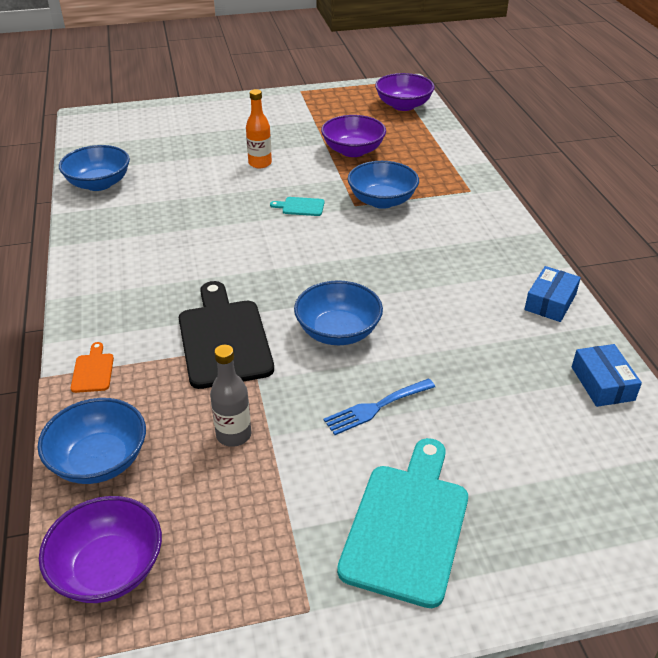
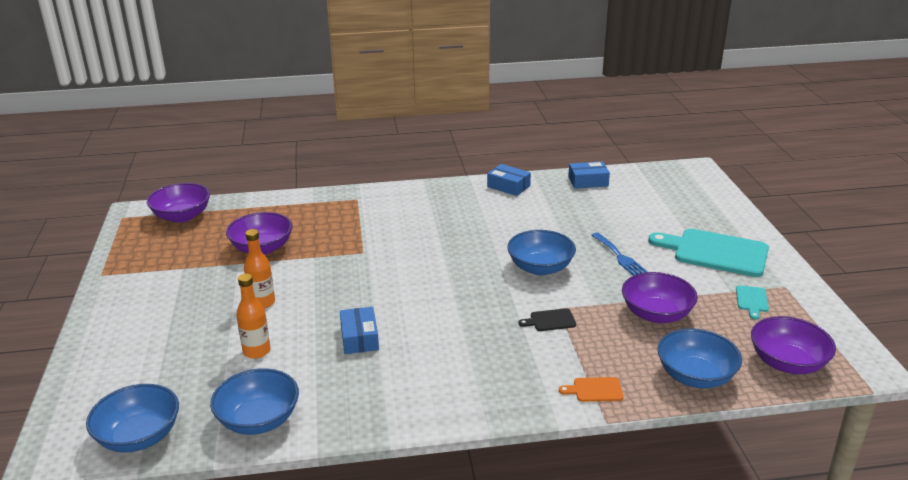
camera: 85 degrees left, 10 degrees down
(187, 171) = (256, 351): none -> orange bottle
(202, 218) = (359, 338): none -> blue box
(224, 339) = (550, 320): black cutting board -> black cutting board, size x0.43
(233, 435) = (656, 314): grey bottle -> purple bowl
(301, 207) = (356, 280): turquoise cutting board -> turquoise cutting board (752, 300)
(382, 201) = (359, 239): blue bowl -> blue bowl (139, 436)

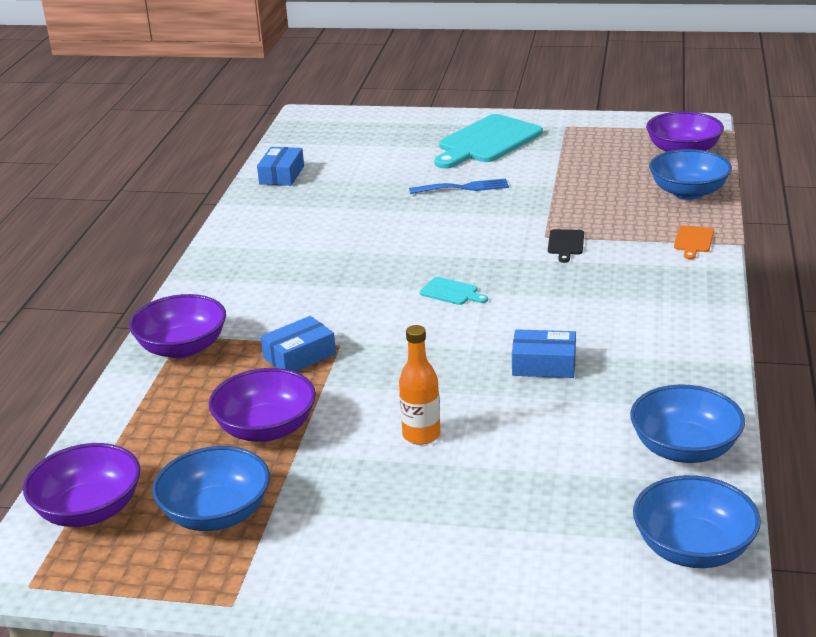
camera: 70 degrees left, 0 degrees up
(256, 351) = (538, 444): orange bottle -> none
(508, 186) = (248, 223): blue box -> blue box (299, 356)
(540, 268) = (457, 233): blue bowl -> blue bowl (216, 514)
(656, 314) = (581, 190): purple bowl -> purple bowl (182, 348)
(752, 300) = (581, 144): turquoise cutting board -> turquoise cutting board (451, 292)

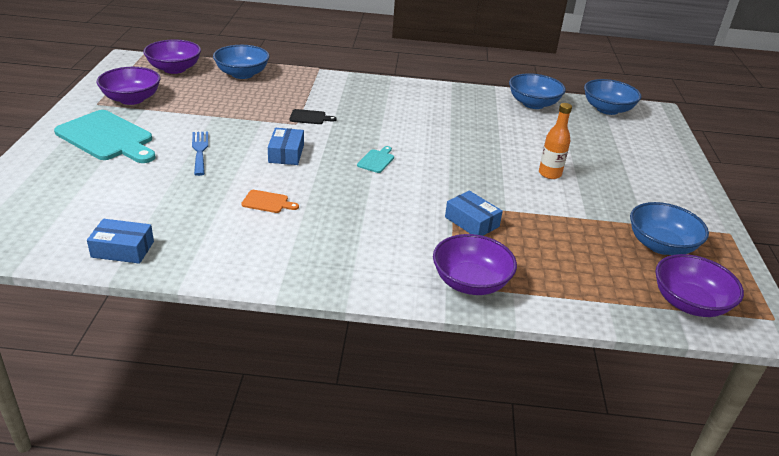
camera: 100 degrees left, 5 degrees up
(266, 429) = (565, 231): purple bowl -> purple bowl (132, 99)
(544, 364) = (464, 133): blue box -> blue box (286, 153)
(693, 241) = (313, 80): orange cutting board -> orange cutting board (267, 202)

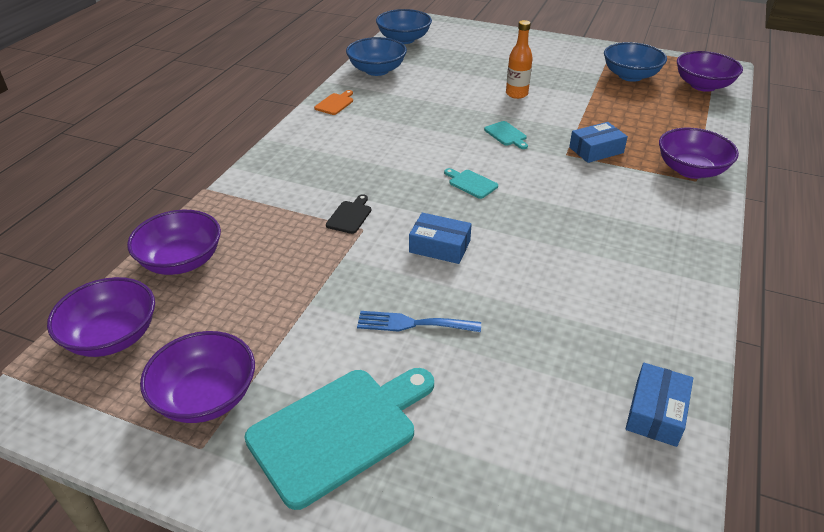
camera: 70 degrees left, 5 degrees up
(242, 74) = (181, 261): blue bowl -> purple bowl
(267, 202) = (552, 274): orange cutting board -> orange cutting board (335, 103)
(466, 172) = (506, 135): none -> turquoise cutting board

